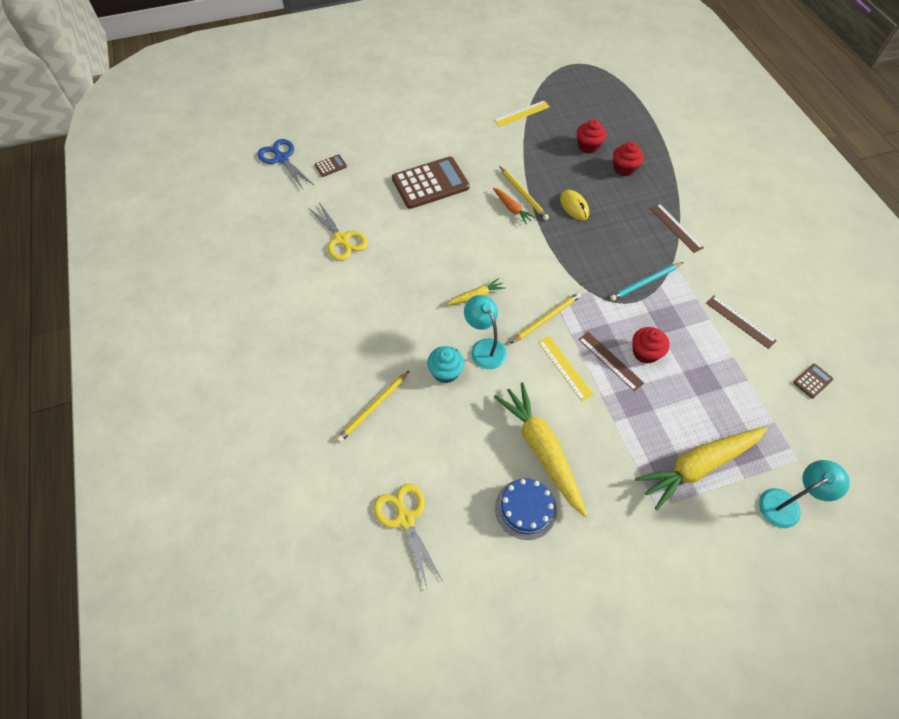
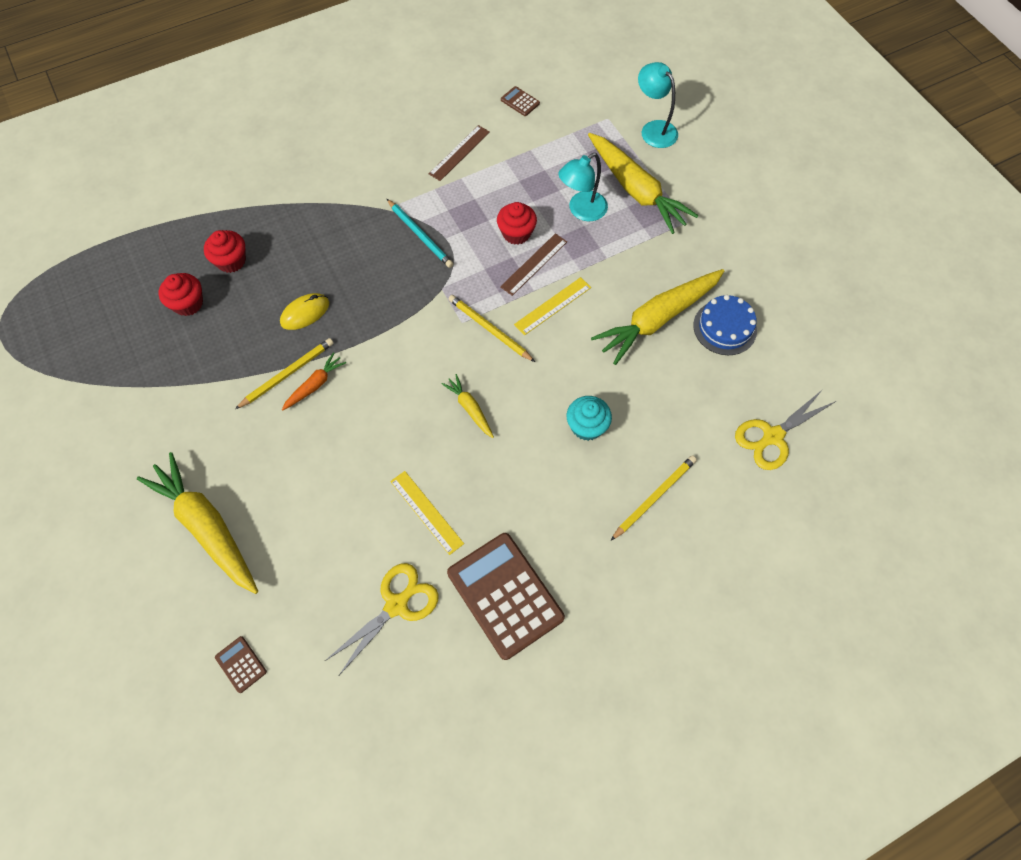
camera: 100 degrees left, 5 degrees up
(282, 158) = (225, 758): blue scissors -> none
(373, 407) = (654, 497): yellow pencil -> yellow pencil turned 75 degrees counterclockwise
(420, 153) = (207, 527): none -> yellow carrot
(430, 183) = (272, 499): brown calculator -> brown calculator (505, 595)
(484, 347) = (544, 389): turquoise lamp -> turquoise lamp (581, 211)
(521, 113) = (116, 394): yellow ruler -> yellow ruler (426, 512)
(676, 227) = (331, 206): brown ruler -> none

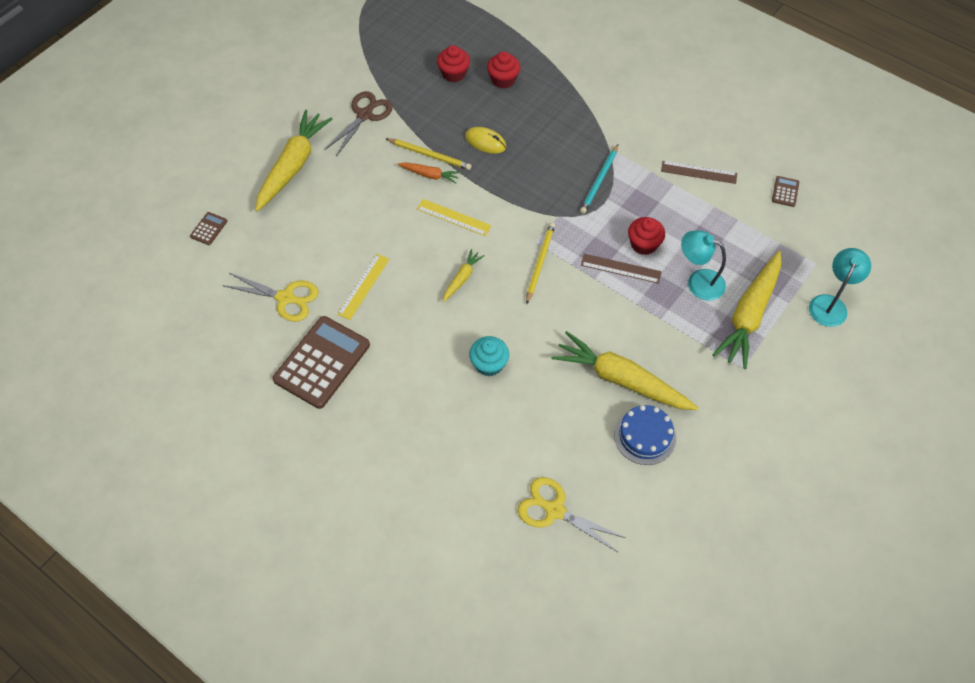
camera: 65 degrees right, 5 degrees down
(183, 418) = (365, 115): none -> brown scissors
(553, 306) = (588, 297): yellow ruler -> yellow ruler (453, 217)
(654, 497) = (450, 435): yellow pencil -> none

